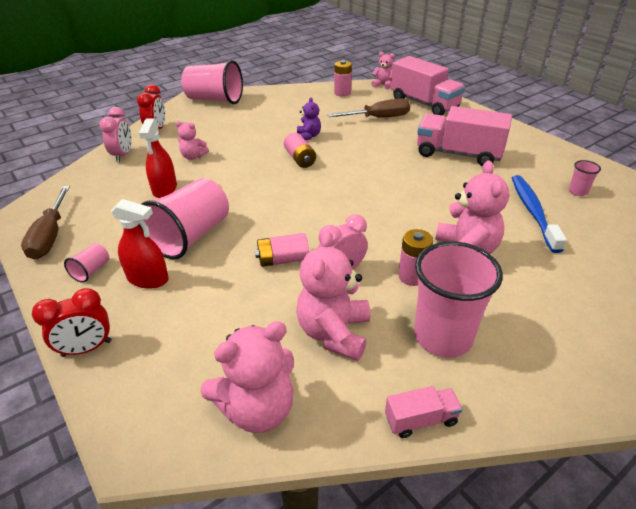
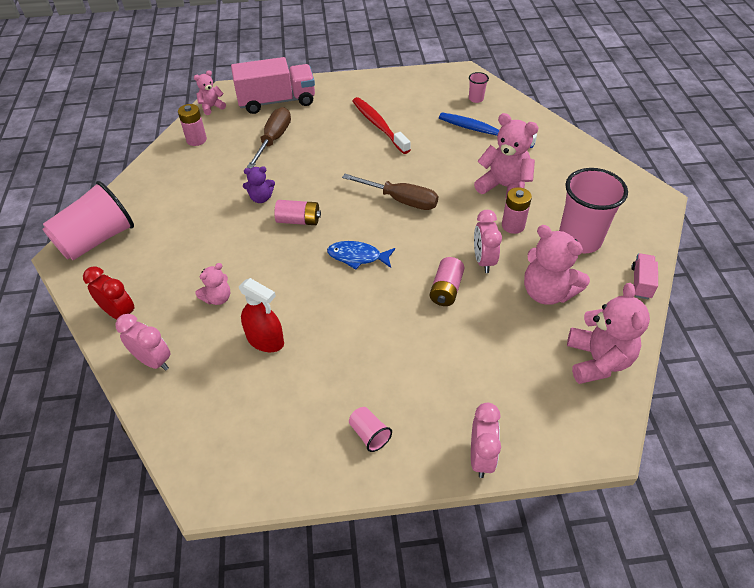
camera: 60 degrees left, 10 degrees up
(50, 236) = (279, 463): brown screwdriver -> brown screwdriver (401, 200)
(87, 348) = (481, 457): red clock -> pink clock
(148, 279) = (411, 391): red spray bottle -> none
(191, 236) = (367, 341): pink cup -> none
(284, 199) = (357, 257): none -> blue fish
(308, 136) = (261, 198): purple teddy bear -> purple teddy bear turned 150 degrees clockwise
(458, 154) = (378, 125): pink truck -> red toothbrush

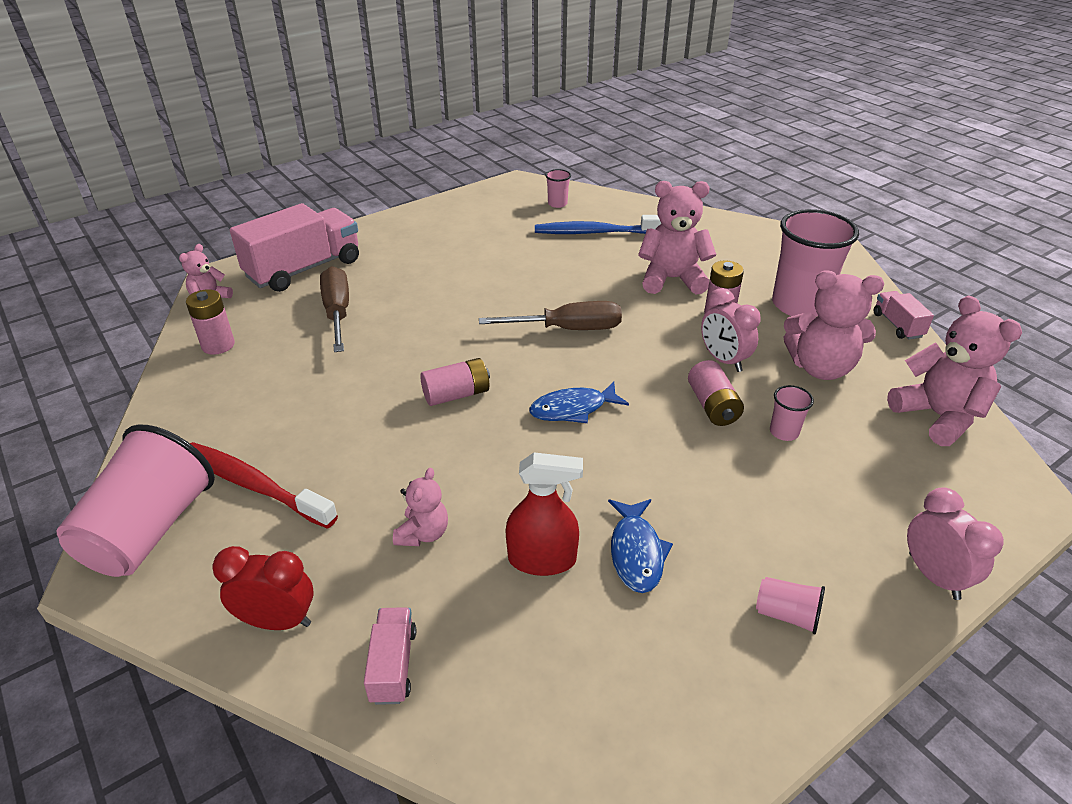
camera: 30 degrees left, 10 degrees down
(153, 361) = (393, 665): pink clock -> pink truck
(261, 198) = (379, 385): purple teddy bear -> none
(318, 360) = (636, 552): none -> blue fish
(378, 125) = (466, 259): red toothbrush -> red toothbrush (254, 485)
(476, 326) = (784, 432): none -> pink cup

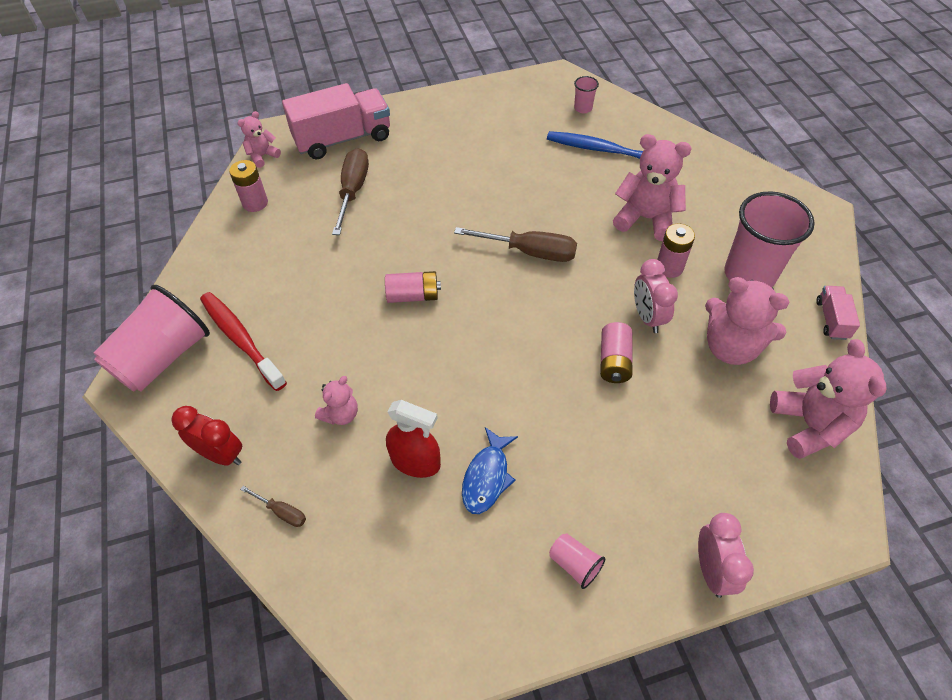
camera: 20 degrees right, 15 degrees up
(393, 665) = (282, 512): pink truck -> brown screwdriver
(573, 409) = (498, 333): blue fish -> none
(784, 432) = (661, 403): pink cup -> none

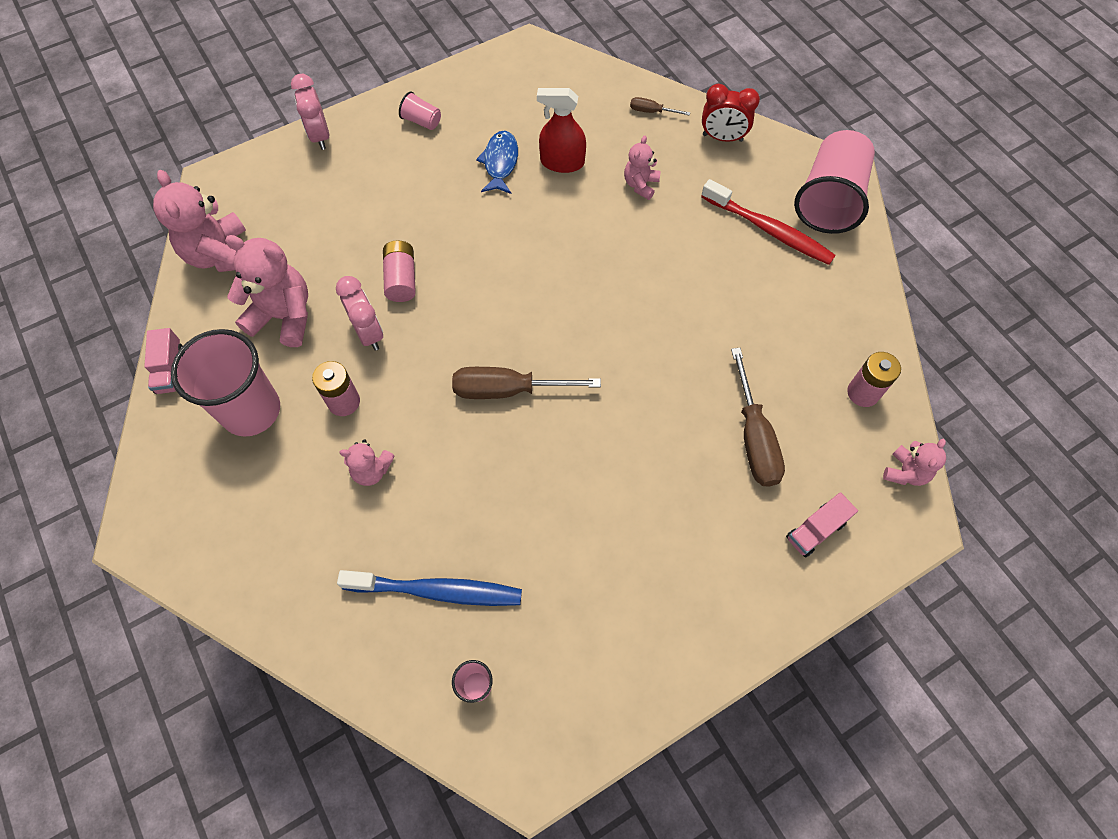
camera: 165 degrees right, 10 degrees up
(343, 139) = (815, 530): pink truck -> pink truck, size x0.47
(413, 295) = (621, 309): pink battery -> none
(646, 219) = (372, 470): pink teddy bear -> pink teddy bear, size x0.55

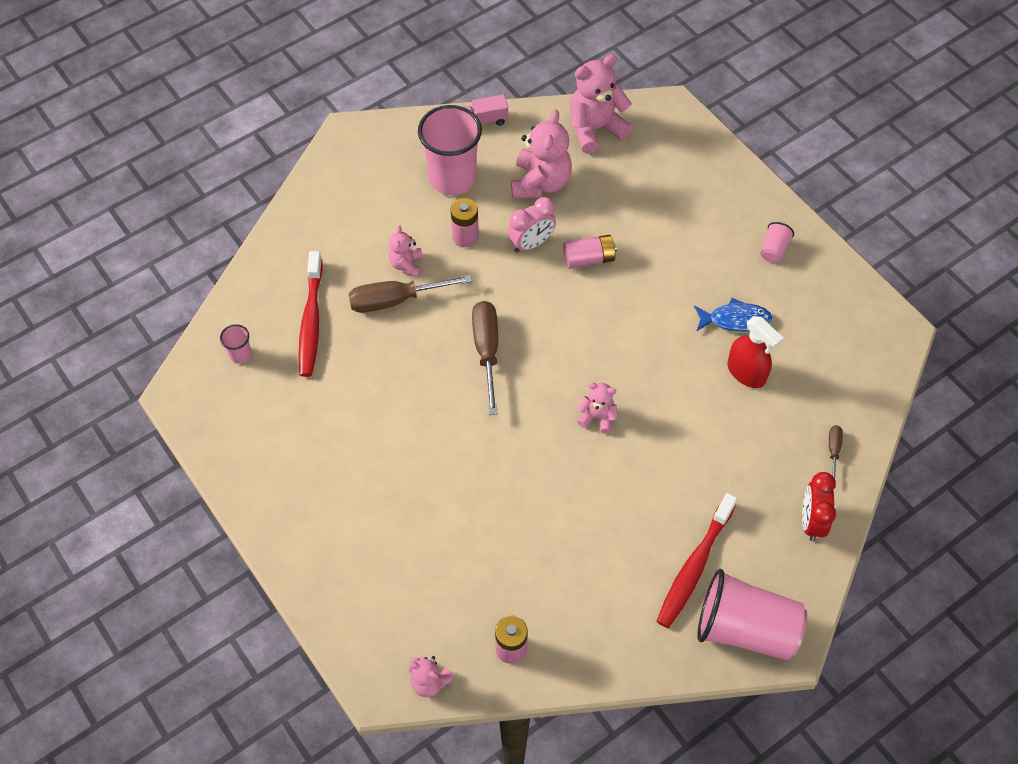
camera: 85 degrees right, 5 degrees down
(320, 136) = (738, 173): pink clock -> none
(437, 591) = (311, 321): blue toothbrush -> red toothbrush
(562, 162) = (746, 372): red spray bottle -> red spray bottle turned 135 degrees clockwise
(640, 185) = (731, 444): pink teddy bear -> pink teddy bear (597, 417)
(754, 438) = (455, 549): brown screwdriver -> brown screwdriver (394, 300)
(815, 530) = (369, 598): pink truck -> none

